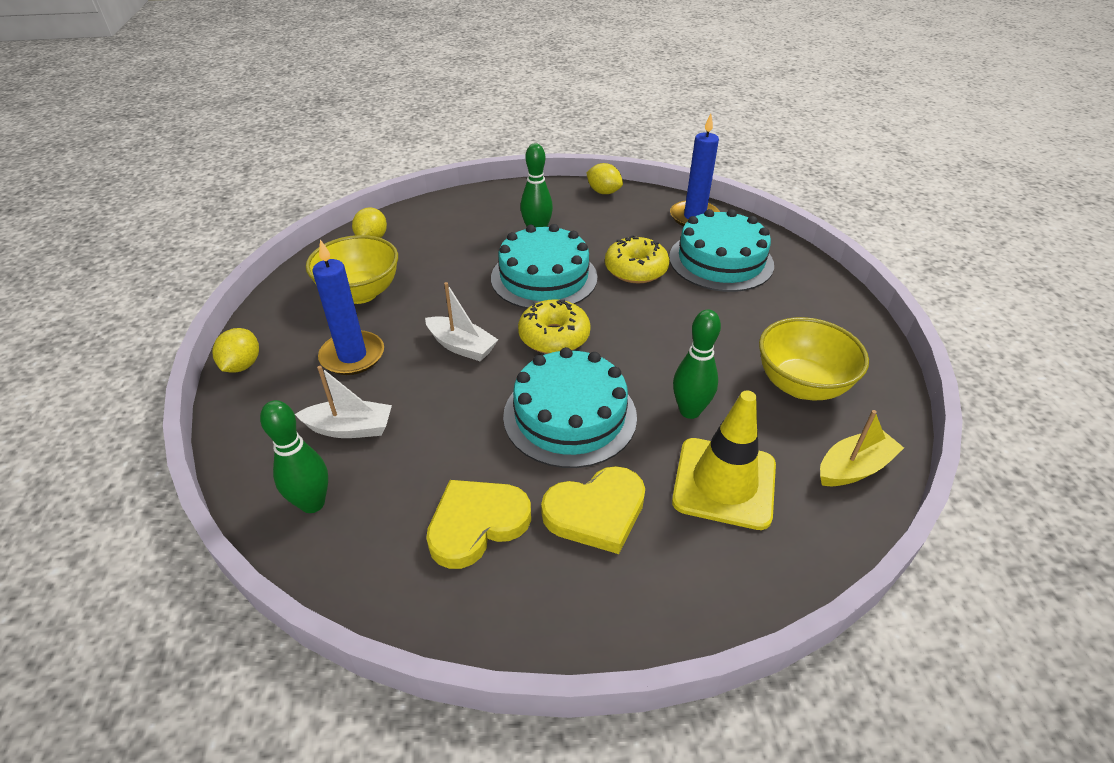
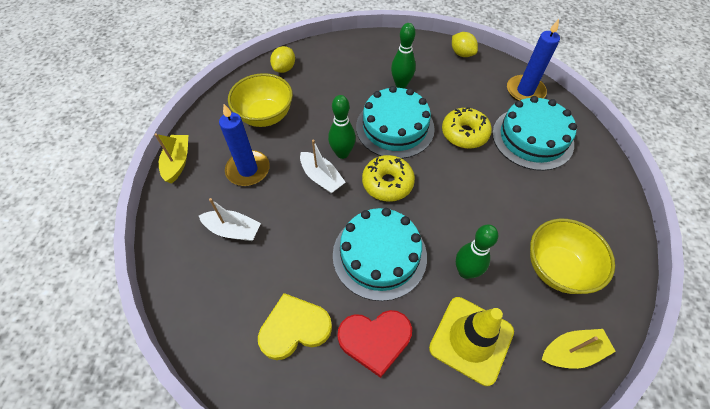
camera: 15 degrees right, 15 degrees up
(242, 365) = (177, 162): yellow lemon -> yellow boat
(312, 503) = (197, 284): green bowling pin -> green bowling pin (342, 153)
(596, 512) = (375, 340): yellow heart -> red heart

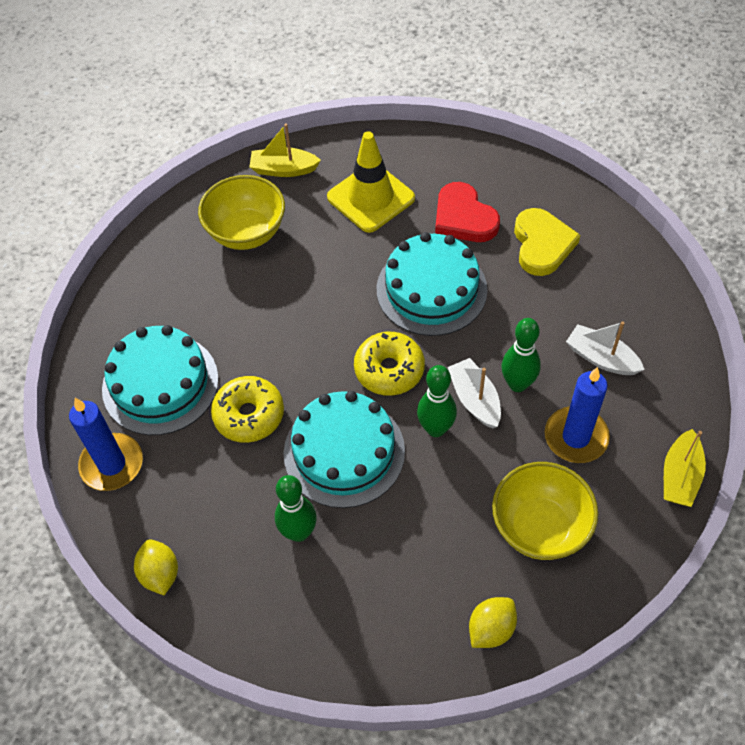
camera: 160 degrees left, 0 degrees up
(294, 328) = (542, 245): yellow heart -> yellow heart turned 90 degrees counterclockwise
(375, 340) = (463, 218): red heart -> red heart turned 135 degrees counterclockwise
(465, 271) = (344, 252): green bowling pin -> green bowling pin (517, 384)

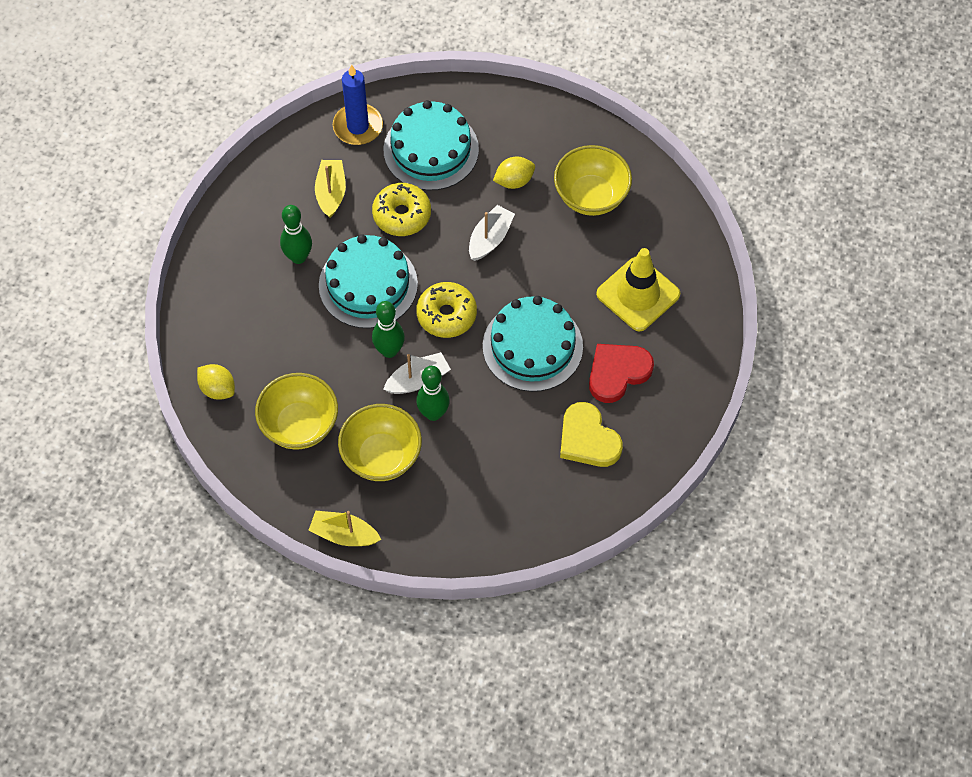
camera: 85 degrees right, 5 degrees up
(160, 574) = (267, 169): yellow lemon -> yellow lemon (514, 181)
(283, 169) = (669, 220): yellow boat -> yellow boat (331, 192)
(542, 245) = (588, 439): yellow heart -> yellow heart turned 60 degrees clockwise
(576, 437) = (381, 456): blue candle -> yellow bowl
(601, 358) = (461, 482): white boat -> white boat (490, 238)

